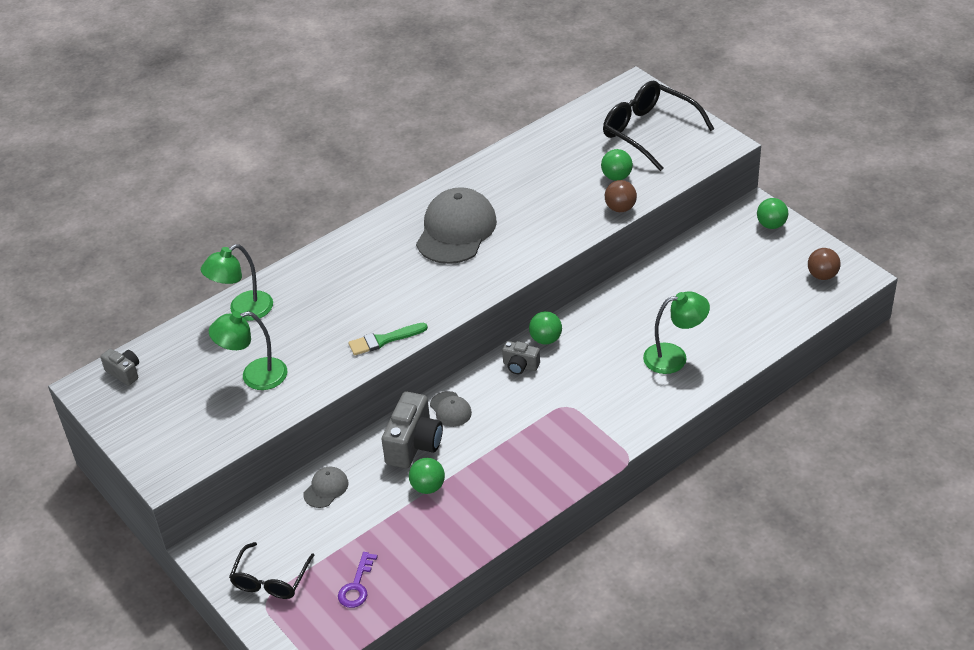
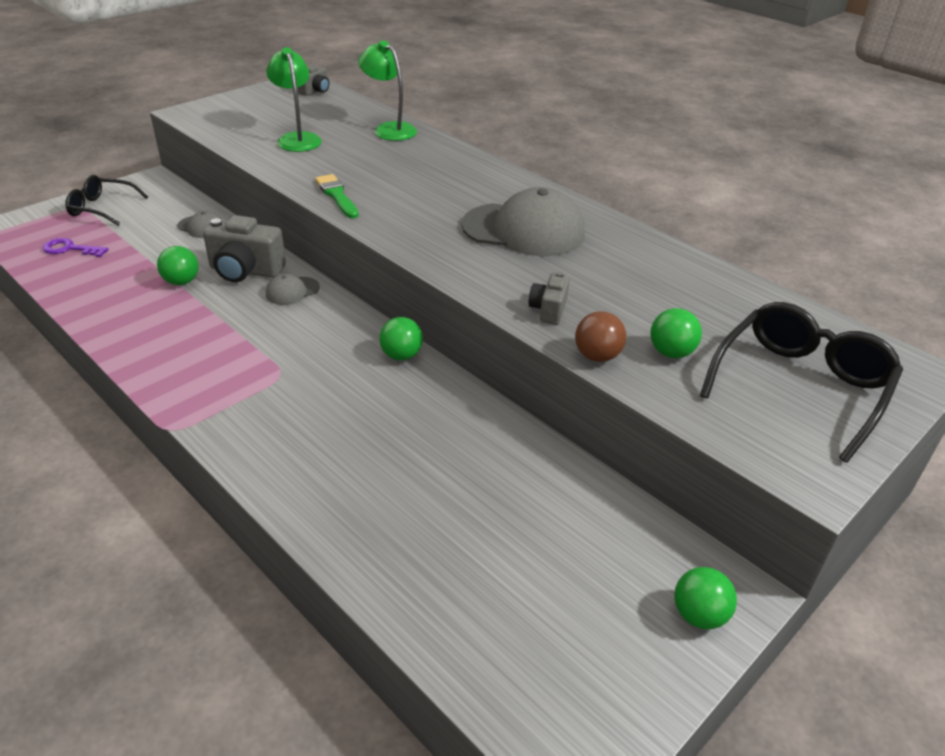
camera: 80 degrees right, 5 degrees down
(520, 366) = (356, 337): grey camera -> grey camera (548, 310)
(674, 357) = (359, 476): green lamp -> none
(822, 275) = (570, 696): brown ball -> none

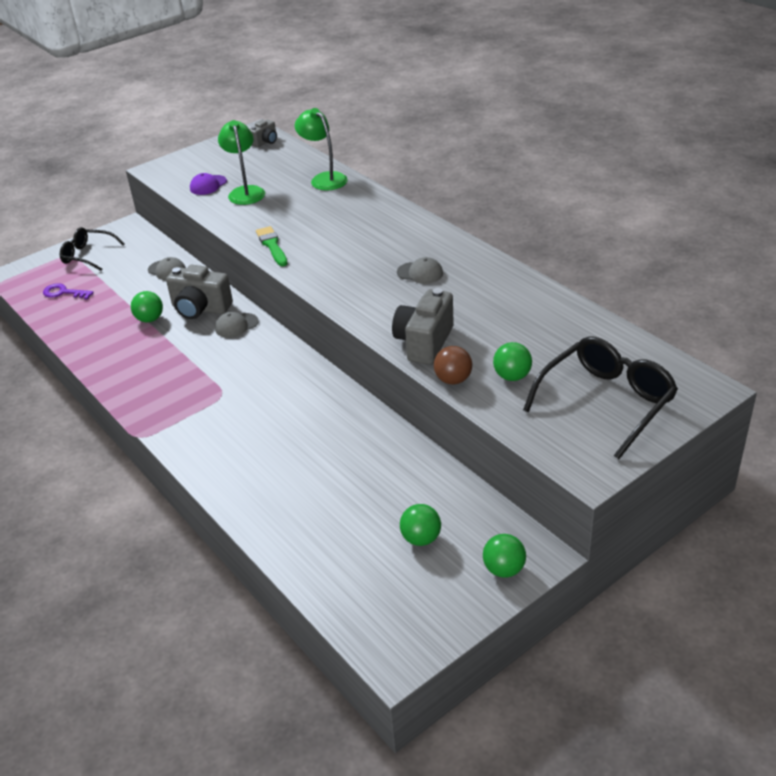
camera: 10 degrees right, 0 degrees up
(251, 130) = (208, 185): none -> purple cap
(401, 355) = (317, 378): green ball -> green ball (421, 538)
(524, 230) = (420, 273): grey cap -> grey cap, size x0.46
(548, 310) = (424, 343): grey camera -> grey camera, size x1.80

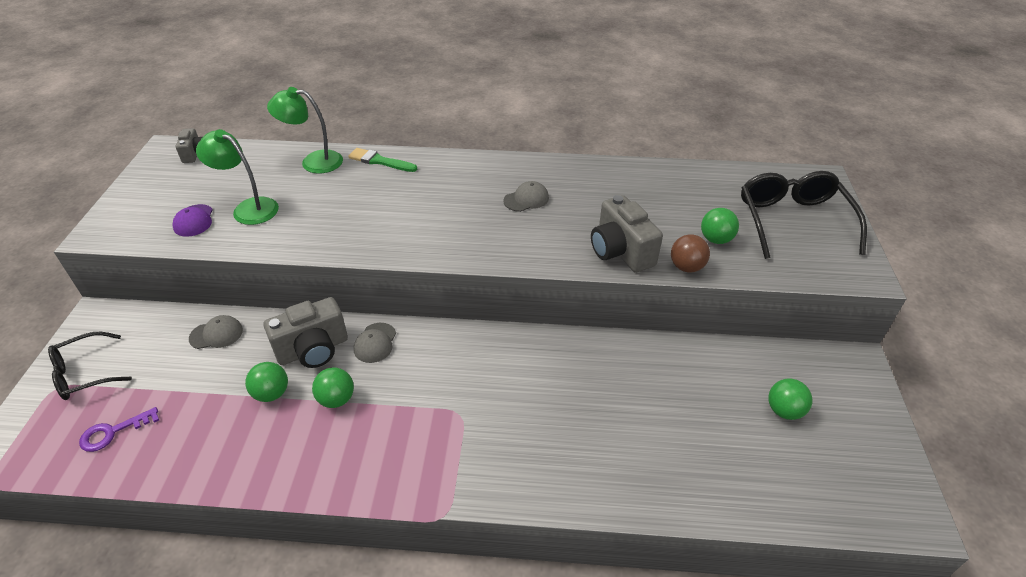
camera: 50 degrees left, 5 degrees up
(272, 245) = (359, 243): green brush -> green brush (380, 161)
(504, 569) = (857, 389): green ball -> green ball (336, 399)

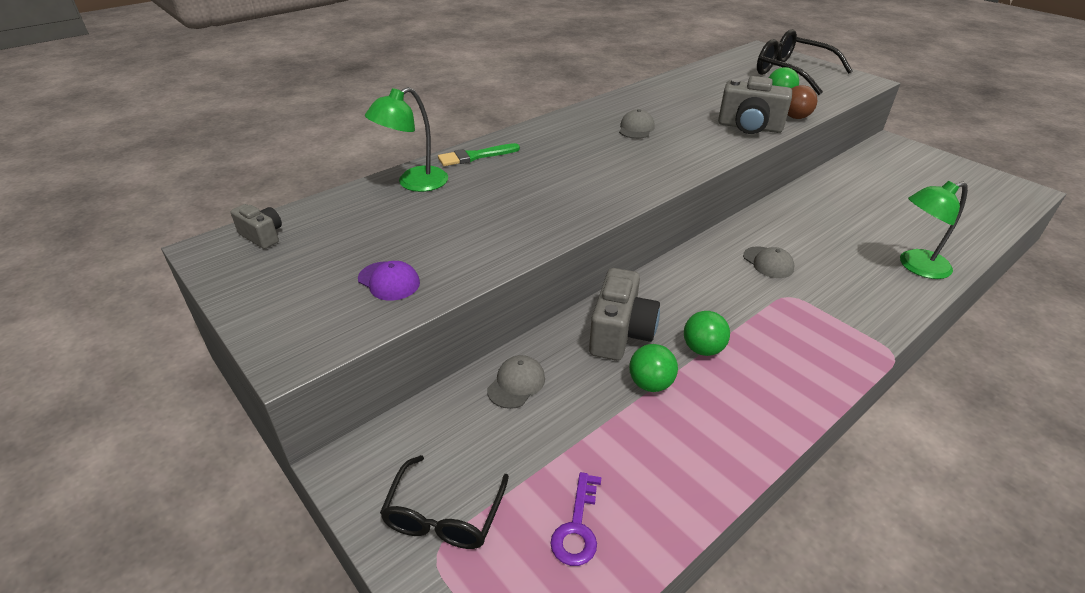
camera: 45 degrees left, 5 degrees down
(248, 208) = (426, 243): green lamp -> green lamp (916, 266)
(375, 343) = (655, 297): grey cap -> grey cap (768, 262)
(784, 410) = (911, 181): green ball -> none

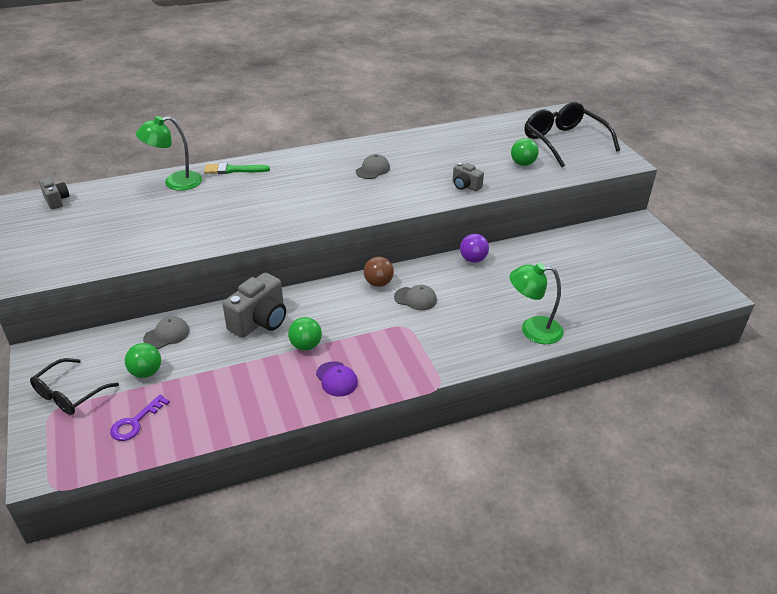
camera: 20 degrees right, 0 degrees up
(389, 281) = (106, 247): purple cap -> purple cap (336, 379)
(650, 384) = (250, 358): green ball -> green ball (146, 372)
(749, 127) = (465, 186): grey camera -> grey camera, size x0.56
(768, 262) = (415, 298): grey cap -> grey cap turned 60 degrees counterclockwise
(782, 208) = (473, 259): none -> purple ball
(795, 117) = (515, 184): brown ball -> brown ball (378, 283)

